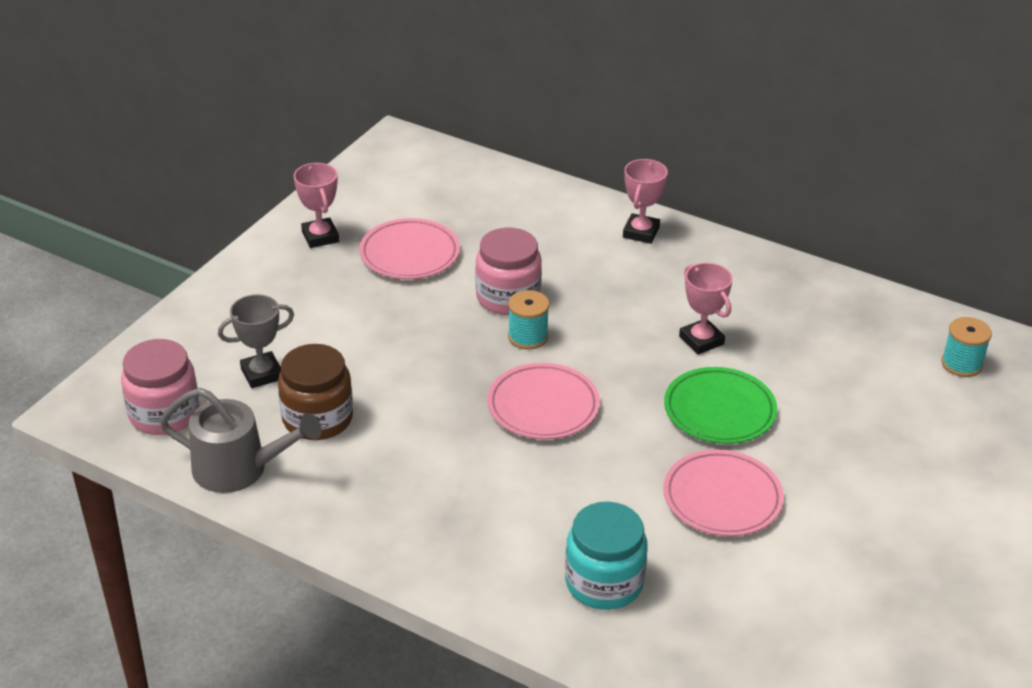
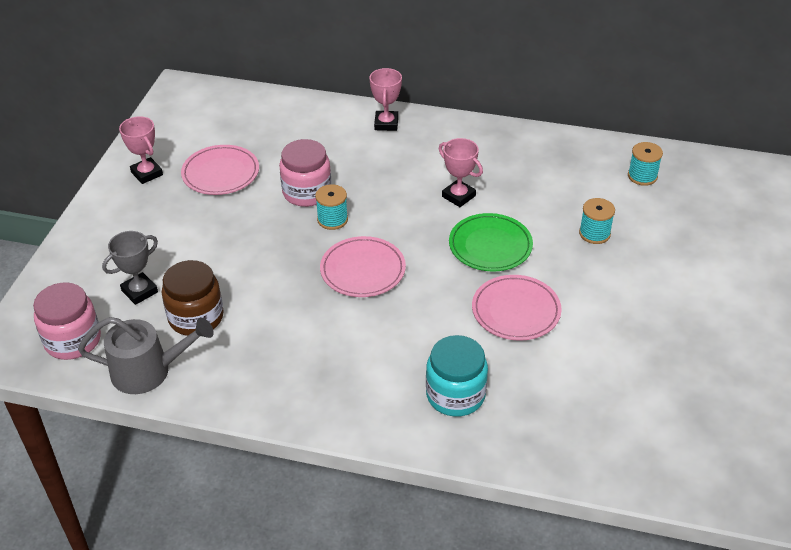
camera: 15 degrees left, 5 degrees up
(866, 424) = (594, 233): none -> turquoise spool

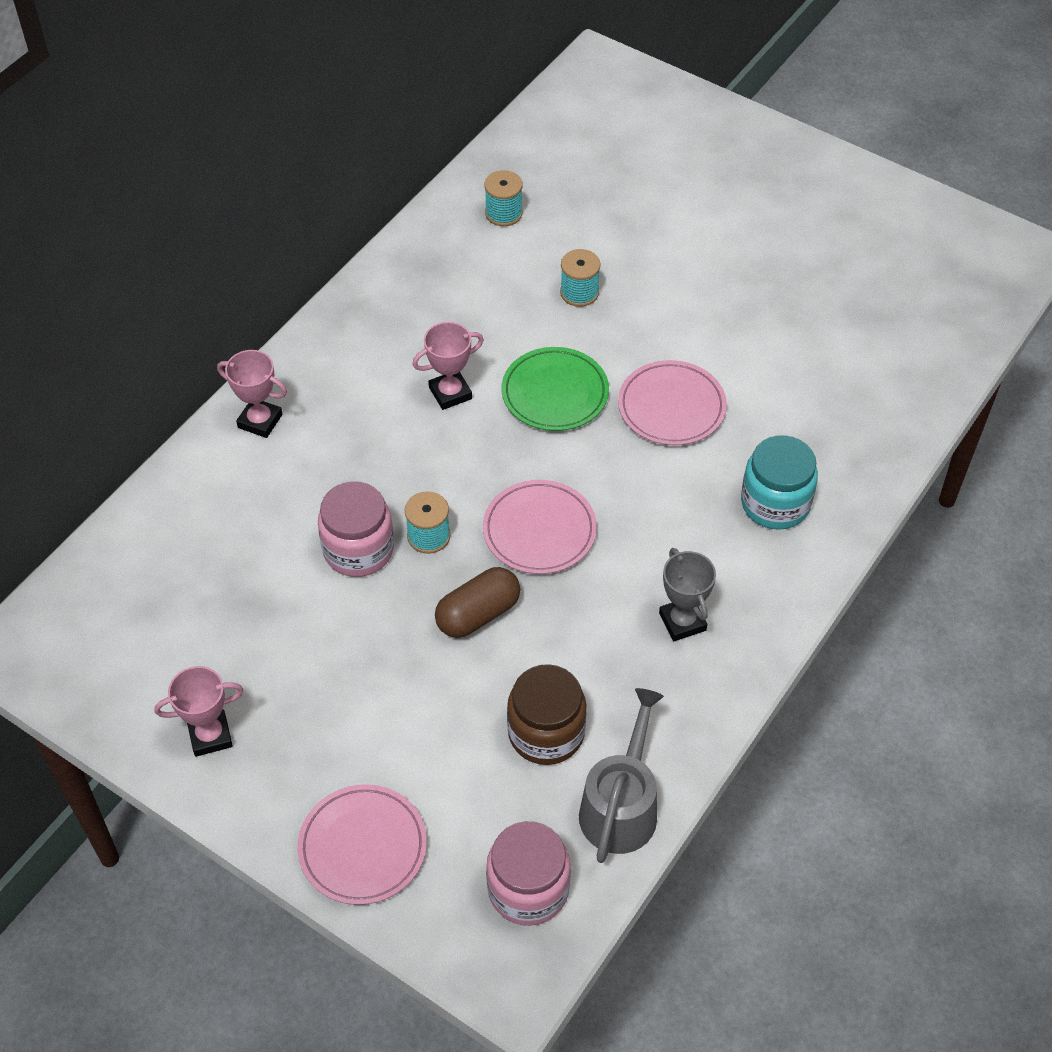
camera: 70 degrees left, 10 degrees up
(139, 291) = (466, 790): grey trophy -> grey trophy (682, 622)
(221, 173) = (262, 641): pink plate -> pink plate (363, 847)
(279, 259) = (478, 614): none -> brown capsule

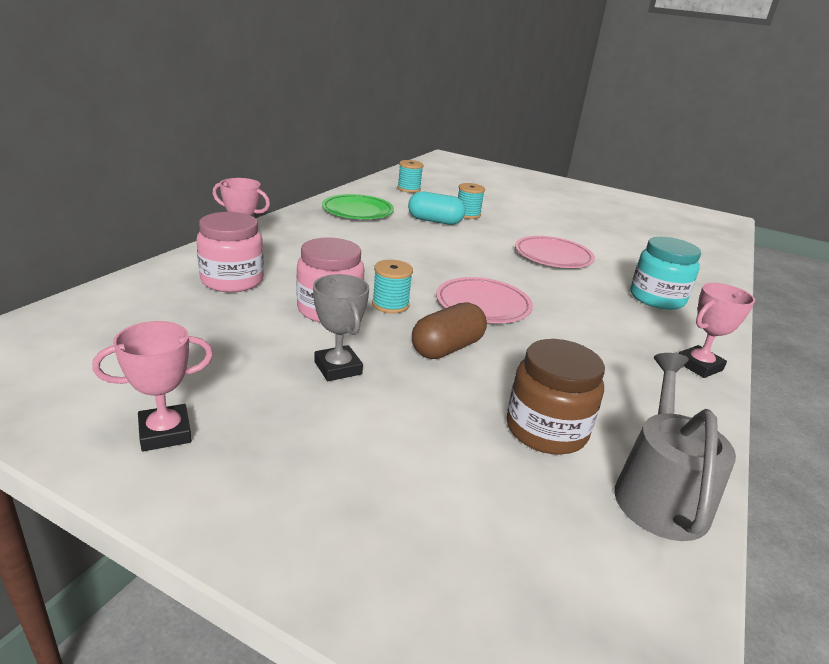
camera: 10 degrees left, 25 degrees down
(363, 847) = (361, 543): pink plate -> none
(450, 393) = (391, 244): pink trophy -> pink trophy (699, 366)
(524, 320) = (435, 221): none -> turquoise capsule
(528, 889) = (595, 587): pink jar -> pink jar (232, 280)
(555, 393) = (468, 247): green plate -> green plate (357, 211)
(682, 622) = (630, 356): grey trophy -> grey trophy (338, 368)

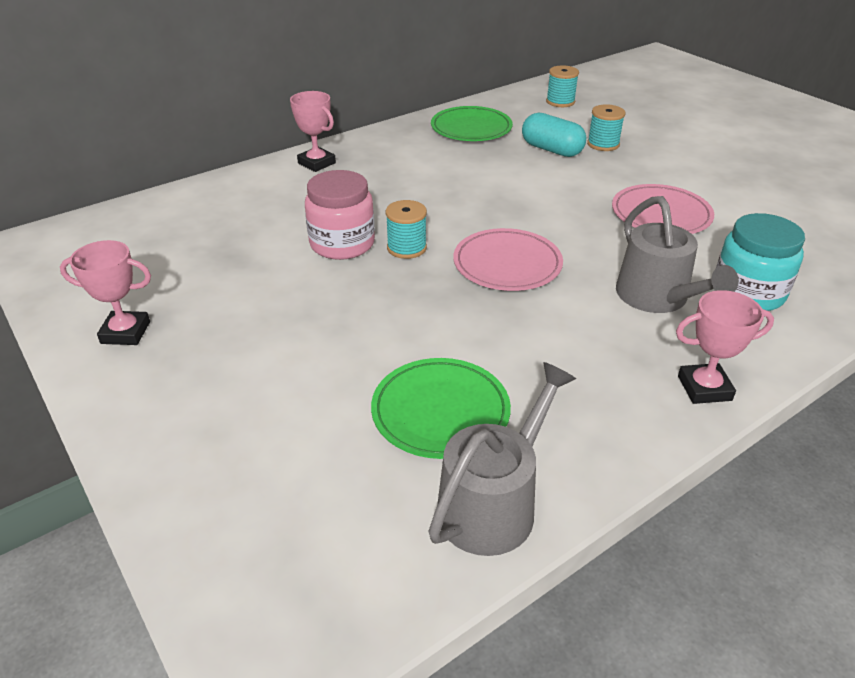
camera: 30 degrees right, 10 degrees up
(232, 280) = (279, 198): pink jar -> none
(338, 368) = (300, 305): grey trophy -> none
(447, 348) = (421, 306): brown capsule -> none
(546, 430) = (440, 412): brown jar -> green plate
(607, 311) = (657, 298): none -> grey watering can

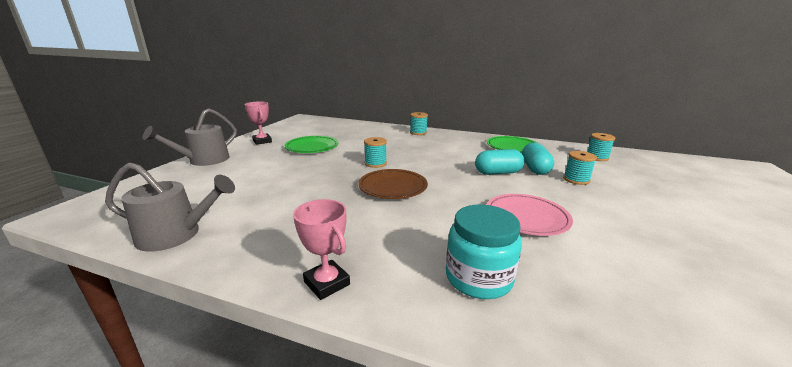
camera: 55 degrees right, 15 degrees down
(316, 163) = (418, 132): pink trophy -> turquoise spool
(342, 244) = (361, 152): pink jar -> none
(440, 412) = (245, 204): green plate -> green plate (312, 147)
(507, 264) = (393, 187): pink plate -> brown plate
(539, 176) = (498, 173): none -> turquoise capsule
(657, 298) = (419, 239): grey watering can -> grey watering can (204, 160)

